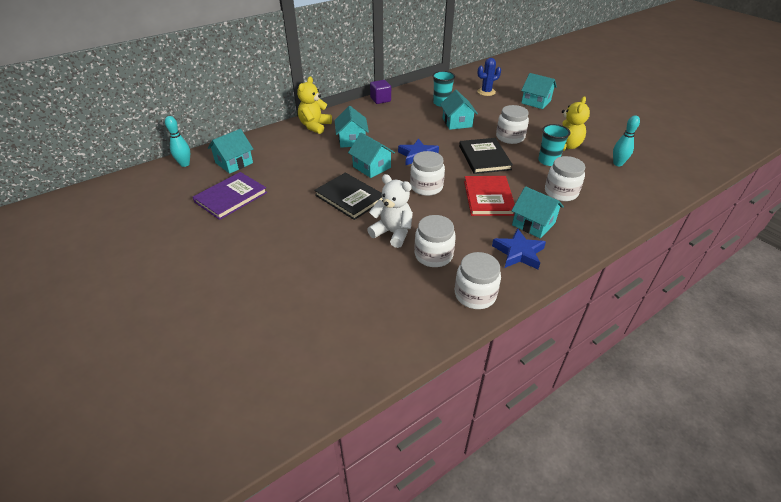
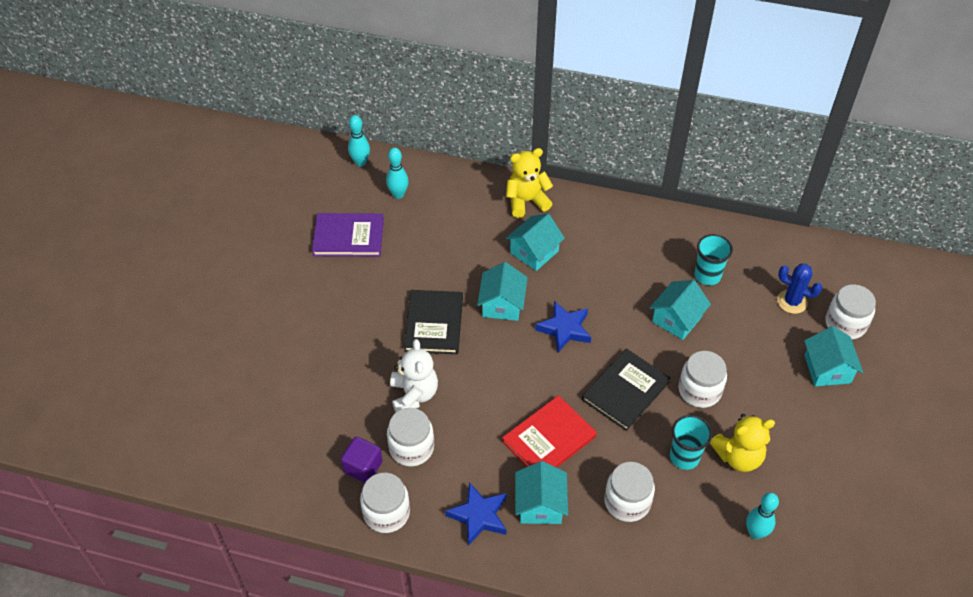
camera: 50 degrees right, 10 degrees up
(234, 163) = (398, 194): turquoise house -> turquoise bowling pin
(380, 100) = (647, 214): purple cube -> purple cube (363, 467)
(426, 187) = (514, 373): white jar -> white jar (845, 324)

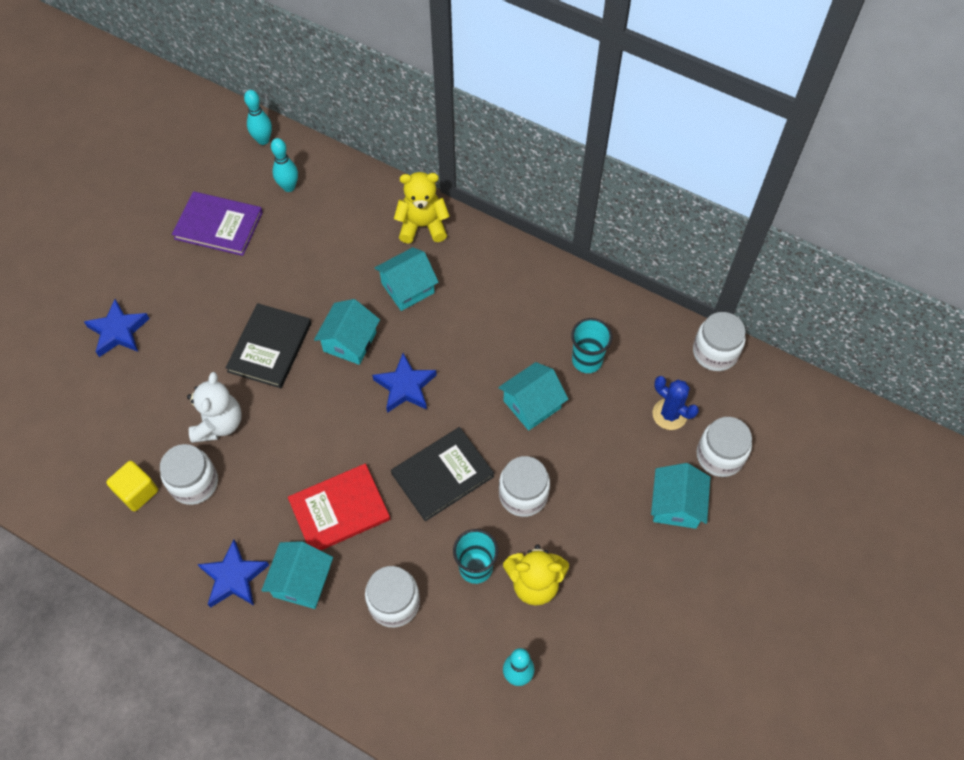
camera: 15 degrees right, 10 degrees up
(292, 340) = (118, 331): none -> blue star
(363, 467) = (137, 492): purple cube -> yellow cube
(386, 512) = (142, 548): white jar -> white jar (715, 352)

